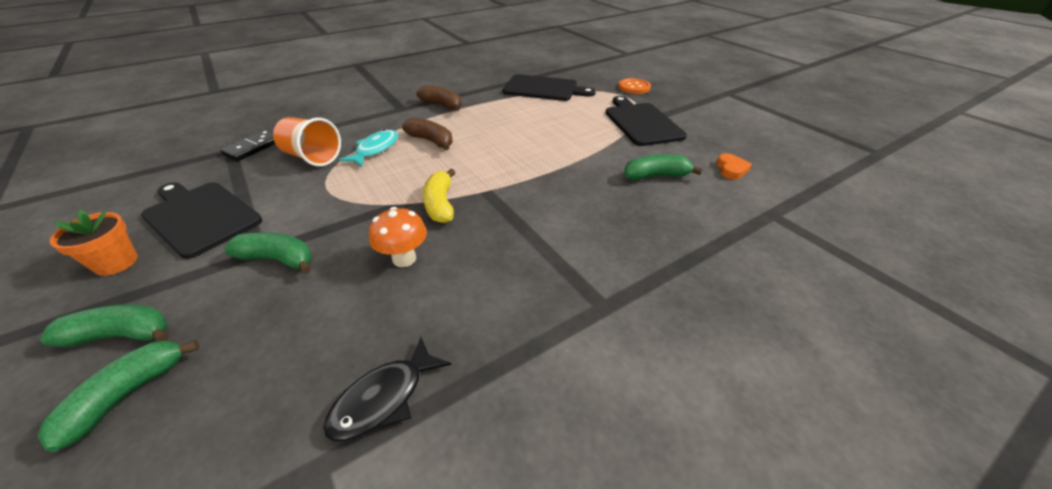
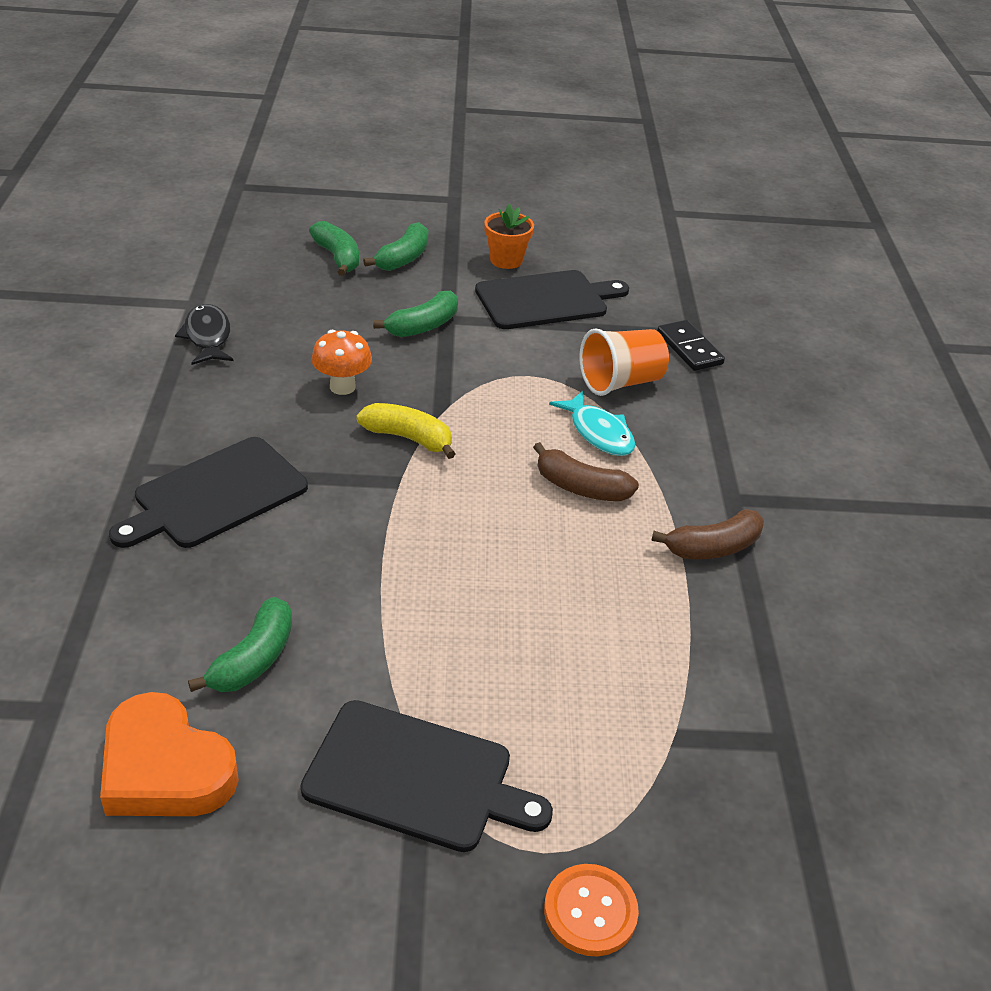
camera: 120 degrees right, 0 degrees up
(431, 141) = (581, 487): brown banana -> brown banana turned 45 degrees clockwise
(543, 89) = (699, 728): black cutting board -> black cutting board (215, 495)
(731, 169) = (165, 768): orange heart -> orange heart, size x2.04

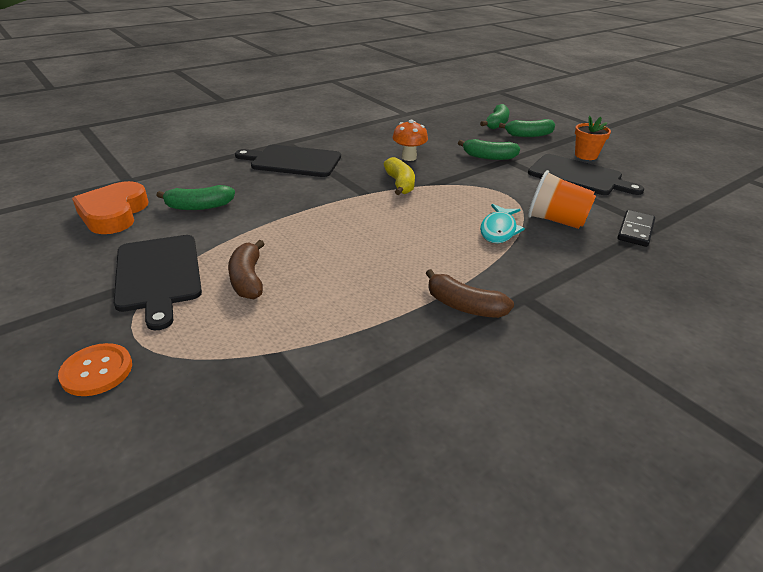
camera: 55 degrees right, 5 degrees down
(207, 337) = (390, 123): black fish -> none
(581, 487) = (443, 241): brown banana -> brown banana (248, 279)

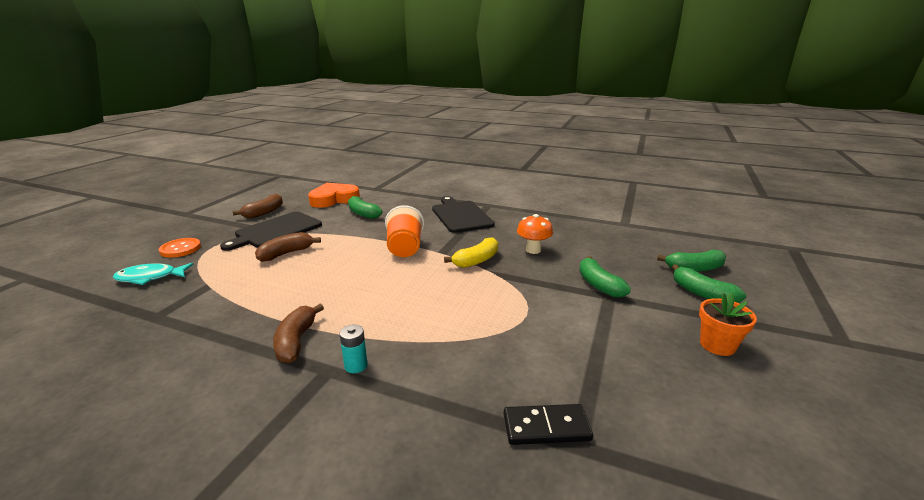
camera: 60 degrees right, 10 degrees down
(66, 274) = (264, 212): none -> brown banana
(499, 230) = (444, 327): turquoise fish -> turquoise fish (150, 277)
(526, 282) = (356, 366): none -> turquoise battery
(556, 221) = (502, 358): orange cup -> orange cup (405, 248)
(578, 176) = (643, 351): black cutting board -> none

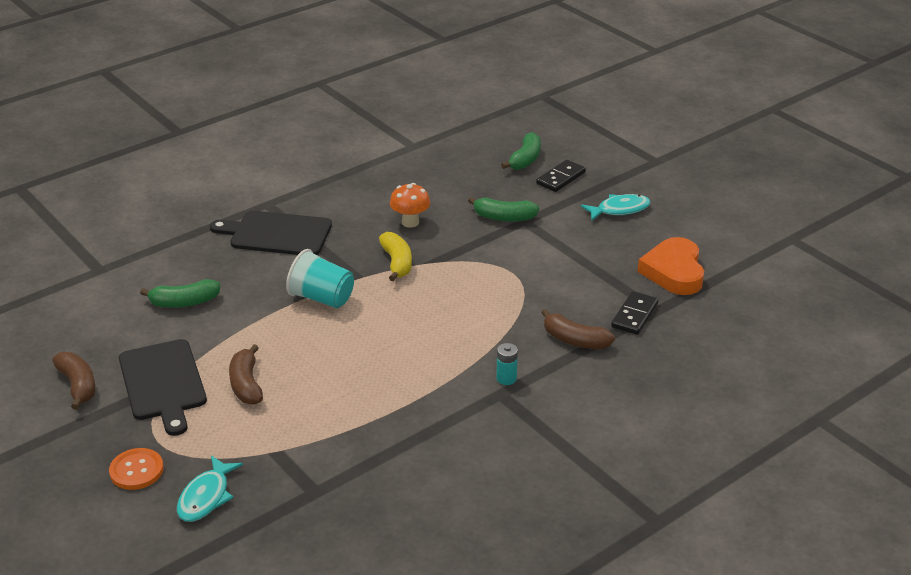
camera: 60 degrees left, 10 degrees up
(296, 341) = (444, 404): brown banana -> brown banana (575, 340)
(334, 199) = (99, 315): orange heart -> orange heart (674, 272)
(405, 248) = (322, 298): orange cup -> turquoise cup
(702, 293) = (560, 178): green banana -> black domino
(717, 345) = (619, 210): orange flower pot -> turquoise fish

